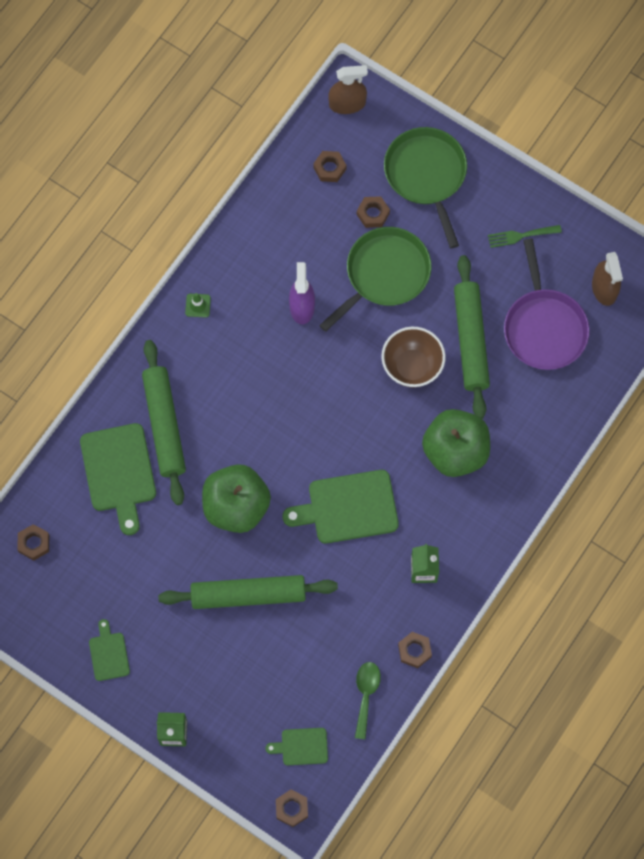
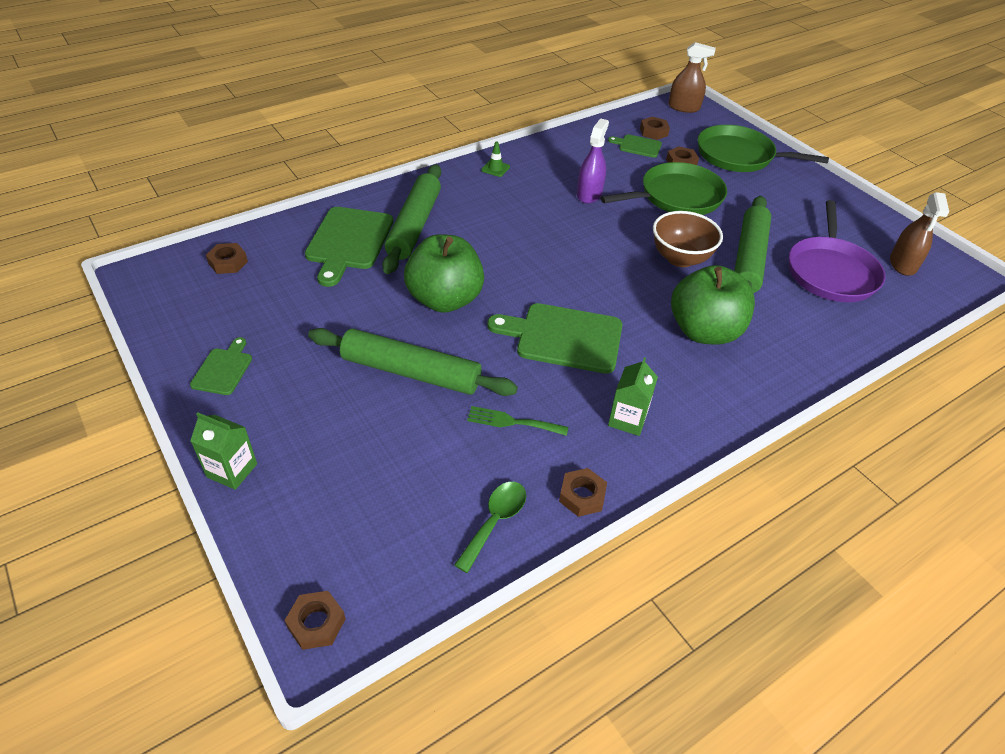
camera: 20 degrees right, 25 degrees down
(301, 746) = (378, 548): green cutting board -> green cutting board (637, 146)
(426, 175) = (739, 156): green pan -> green pan turned 75 degrees counterclockwise
(520, 236) = (820, 209): green fork -> green fork (512, 422)

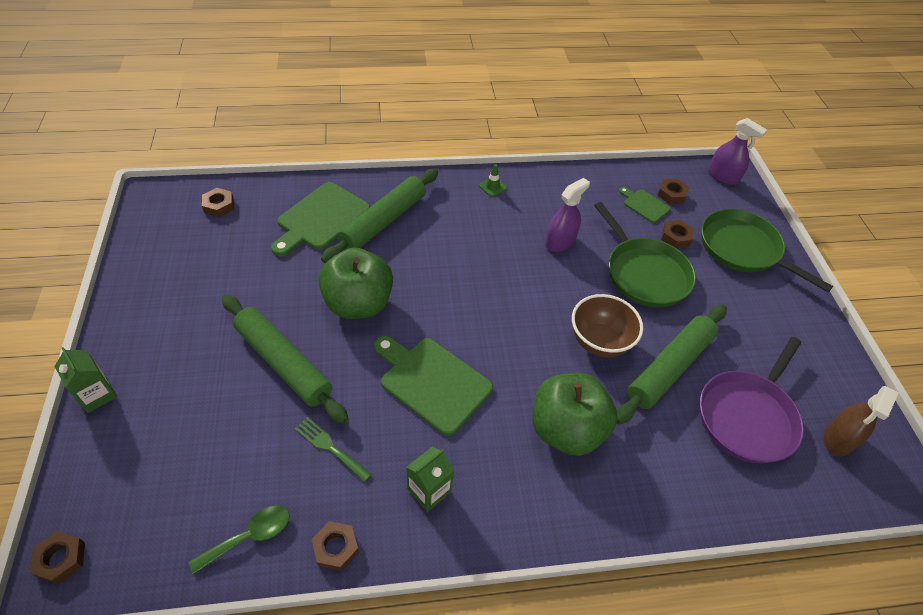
camera: 25 degrees right, 5 degrees up
(223, 369) = (151, 302): green cutting board -> none
(677, 197) = (644, 273): green pan -> green pan turned 60 degrees clockwise
(684, 107) = (723, 176): brown spray bottle -> purple spray bottle

